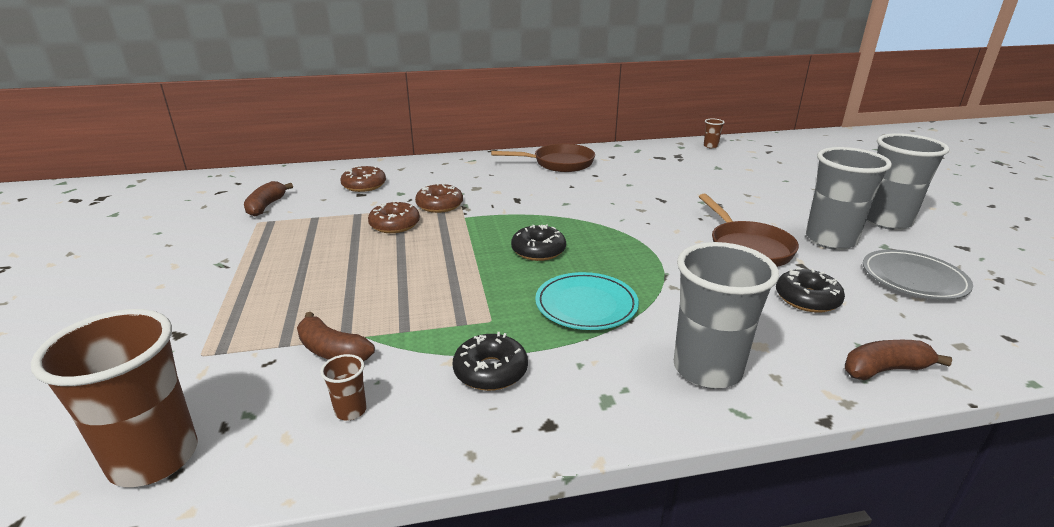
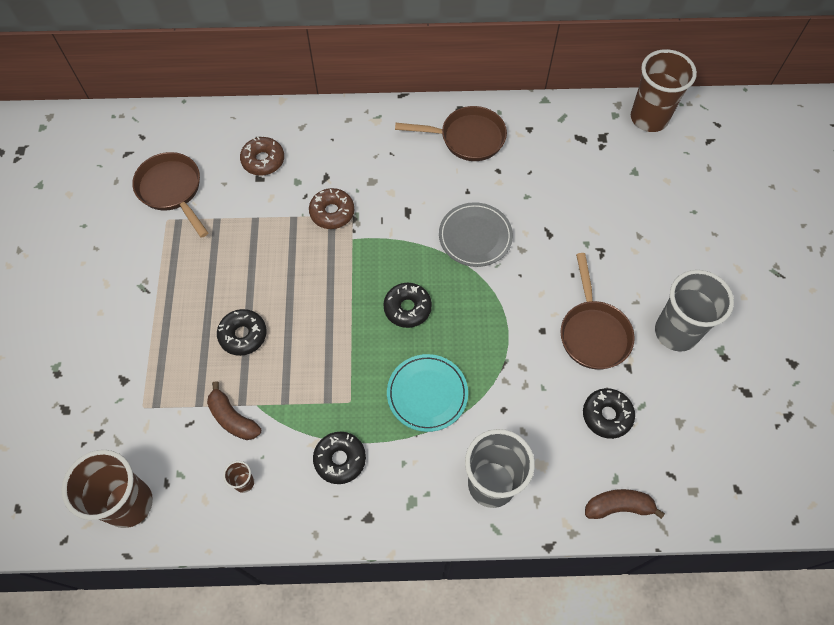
camera: 10 degrees right, 35 degrees up
(266, 206) = (172, 190): brown banana -> brown pan
(345, 285) = (243, 335): none -> black donut
(395, 225) = (288, 244): brown donut -> none
(710, 146) = (649, 118): brown cup -> brown cup, size x2.37
(886, 221) = (749, 308): grey cup -> none
(913, 278) = (713, 402): grey plate -> grey plate (475, 236)

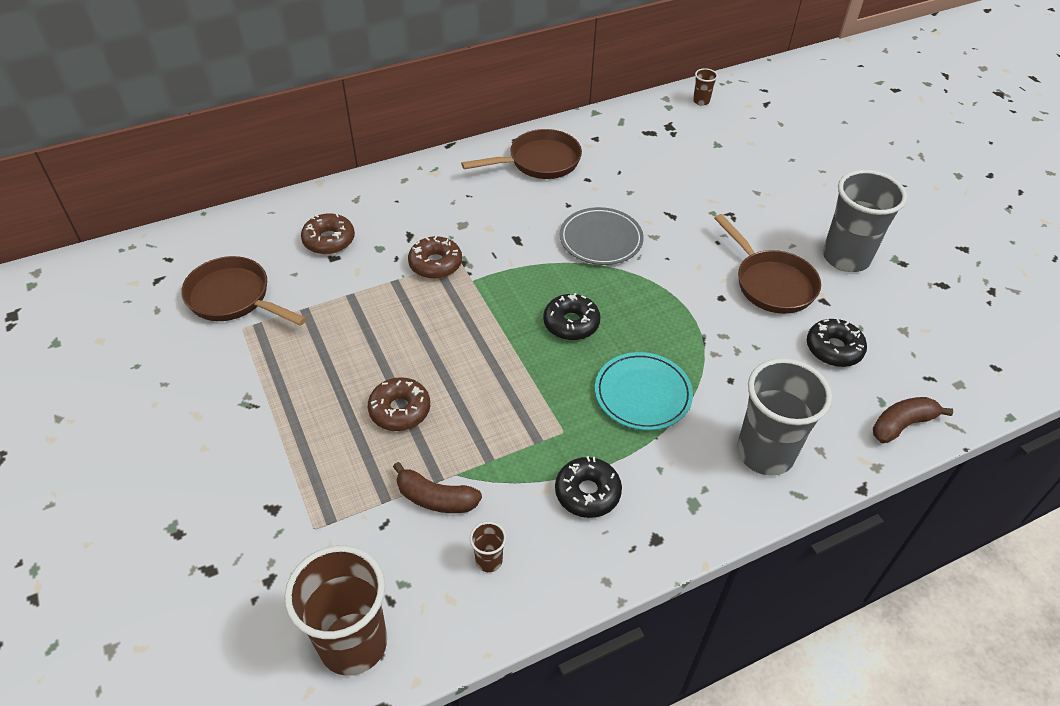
camera: 25 degrees left, 15 degrees down
(243, 335) = (400, 410): black donut -> brown donut
(649, 118) = (701, 101): brown cup -> brown cup, size x0.42

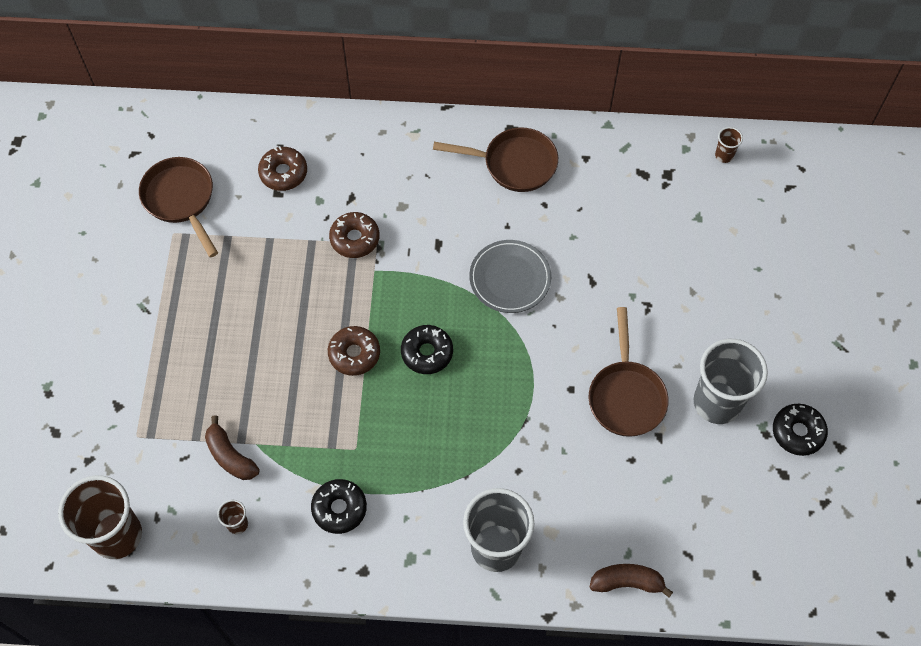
camera: 30 degrees right, 15 degrees up
(400, 410) = (247, 368): brown donut -> brown donut (354, 354)
(642, 394) = (438, 447): turquoise plate -> none
(833, 349) = (628, 486): black donut -> black donut (797, 432)

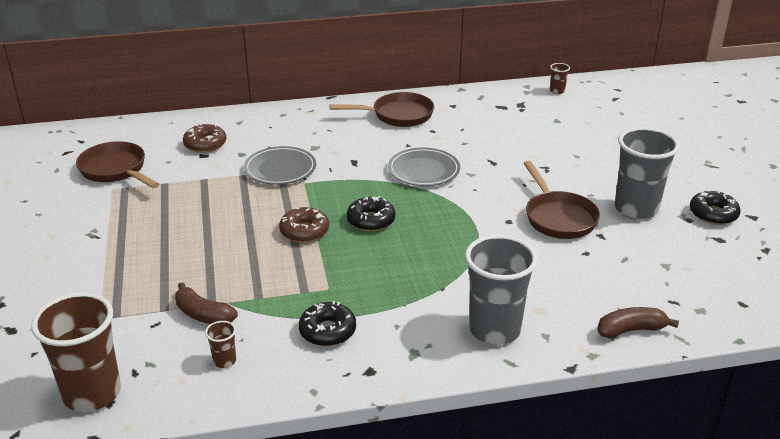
camera: 15 degrees left, 30 degrees down
(355, 239) = (280, 169): brown donut -> grey plate

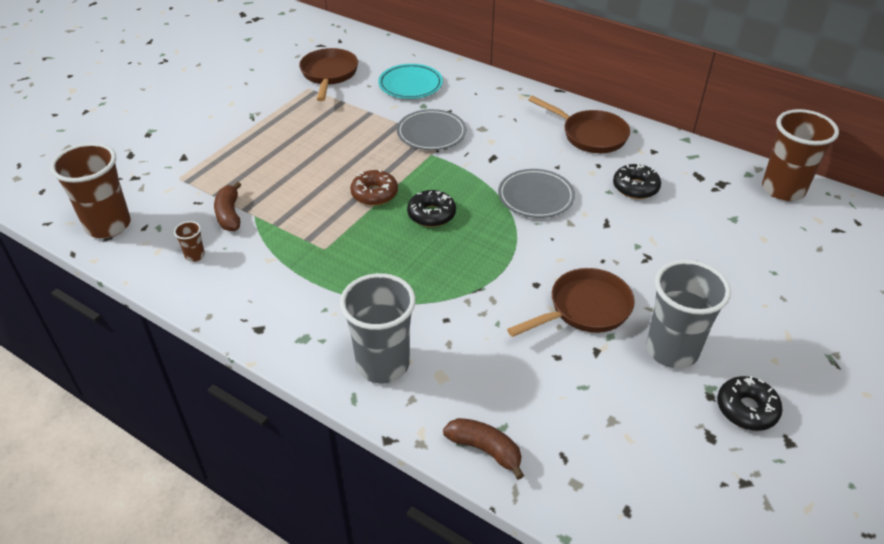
camera: 45 degrees right, 10 degrees up
(205, 144) = (410, 84): brown donut -> turquoise plate
(327, 331) = (278, 280): black donut -> black donut (635, 187)
(557, 91) = (783, 189): brown cup -> brown cup, size x2.37
(558, 217) = (584, 309): brown pan -> brown pan turned 150 degrees counterclockwise

